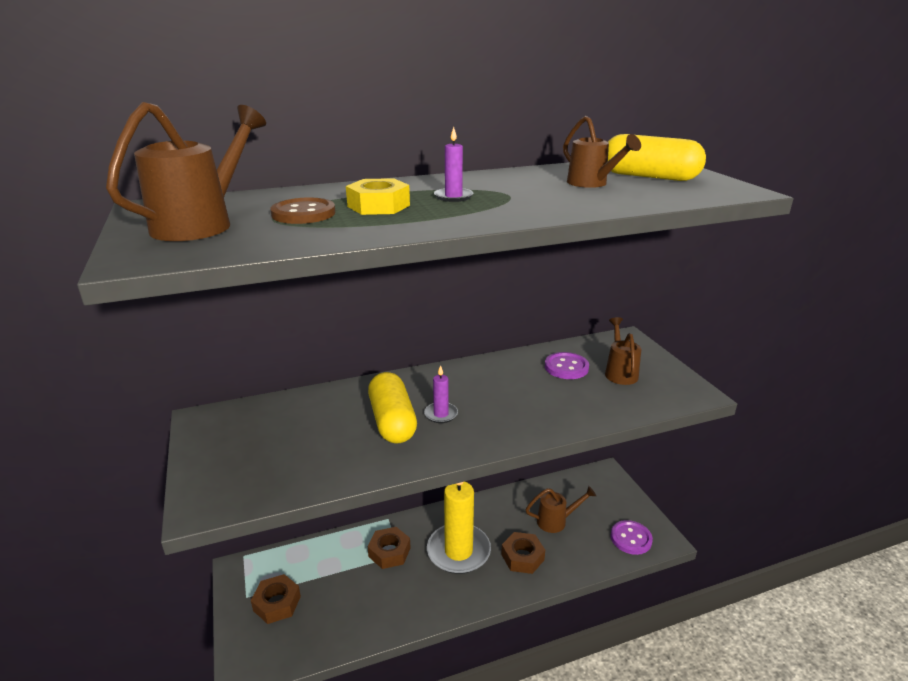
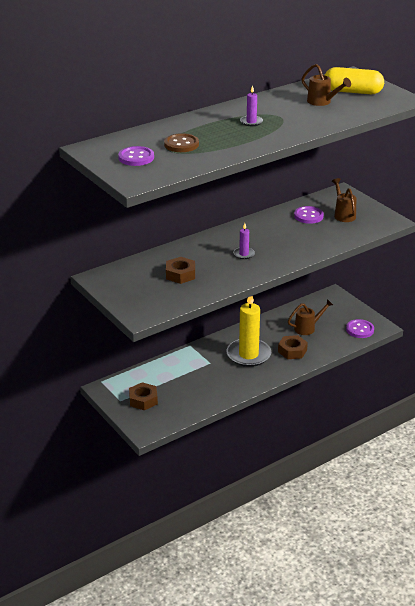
camera: 15 degrees left, 5 degrees up
(203, 223) = (136, 157): brown watering can -> purple button
(378, 206) = (216, 134): yellow nut -> none
(389, 552) = (202, 363): brown nut -> brown nut (180, 274)
(392, 421) = (217, 262): yellow capsule -> none

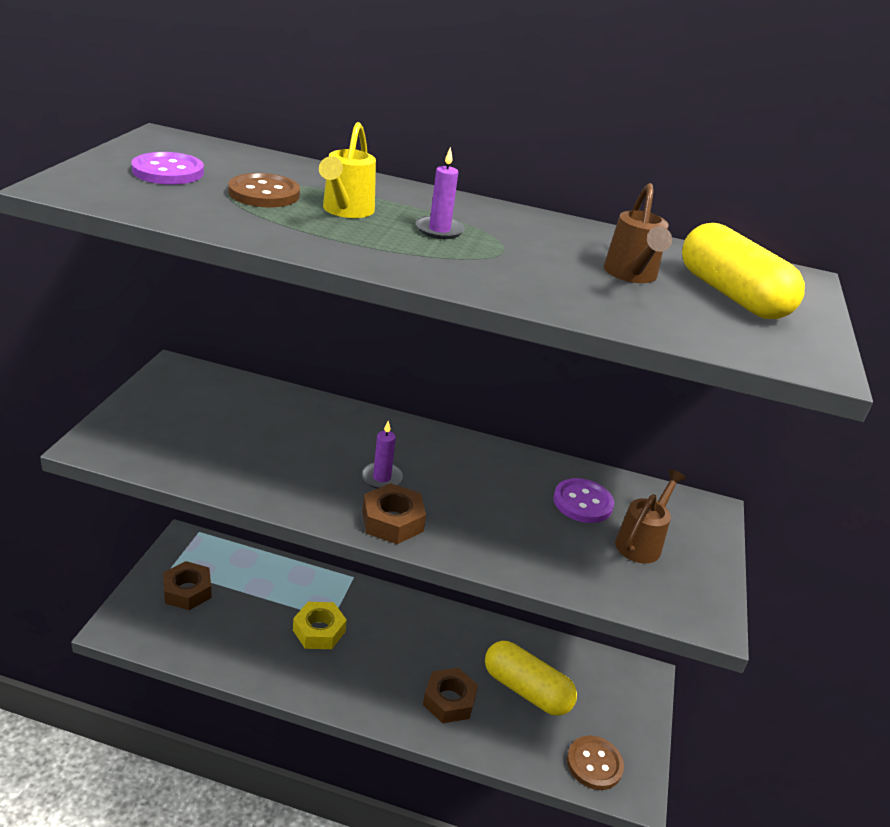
camera: 45 degrees right, 0 degrees up
(180, 274) = (255, 438): brown nut -> brown nut (392, 521)
(214, 370) = (319, 631): none -> yellow nut
(216, 134) = (345, 211): none -> yellow watering can
(248, 355) = (390, 652): yellow candle -> none
(308, 328) = (526, 690): brown watering can -> yellow capsule
(360, 330) = (594, 764): purple button -> brown button

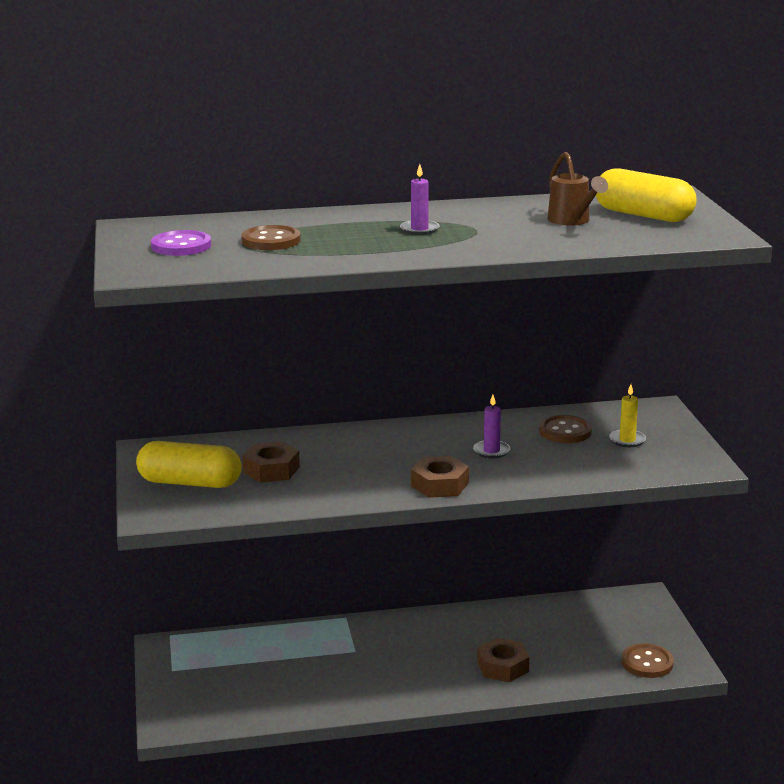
camera: 20 degrees left, 10 degrees down
(187, 591) = (206, 678): brown nut -> brown nut (271, 470)
(319, 631) = (352, 663): yellow nut -> none
(345, 211) = (342, 236): yellow watering can -> none
(381, 478) = (402, 463): purple candle -> purple candle (491, 451)
(526, 690) = (558, 638): yellow capsule -> yellow capsule (190, 483)
(582, 502) = (565, 431): purple button -> brown button
(642, 542) = (627, 440): brown watering can -> yellow candle

